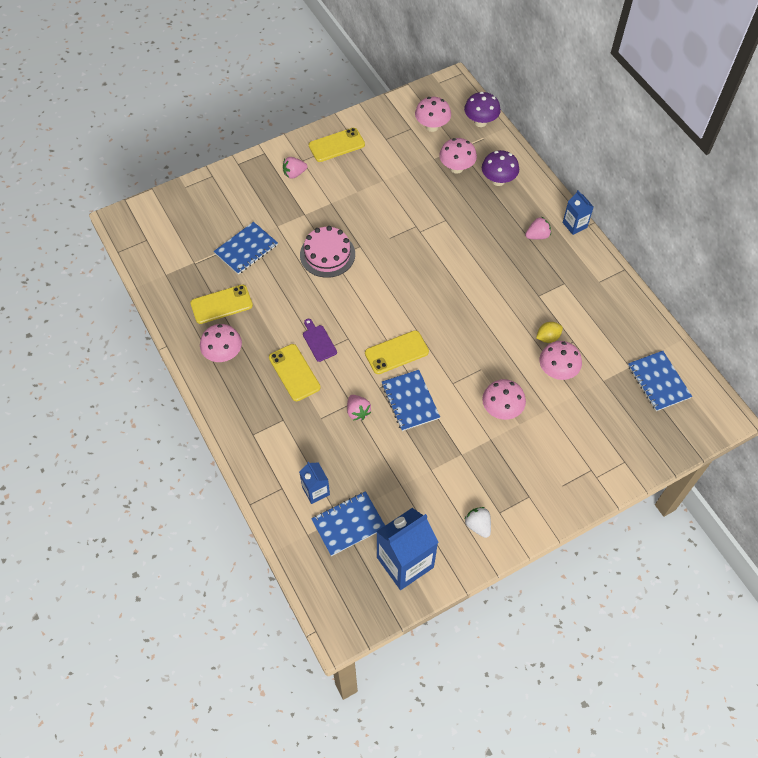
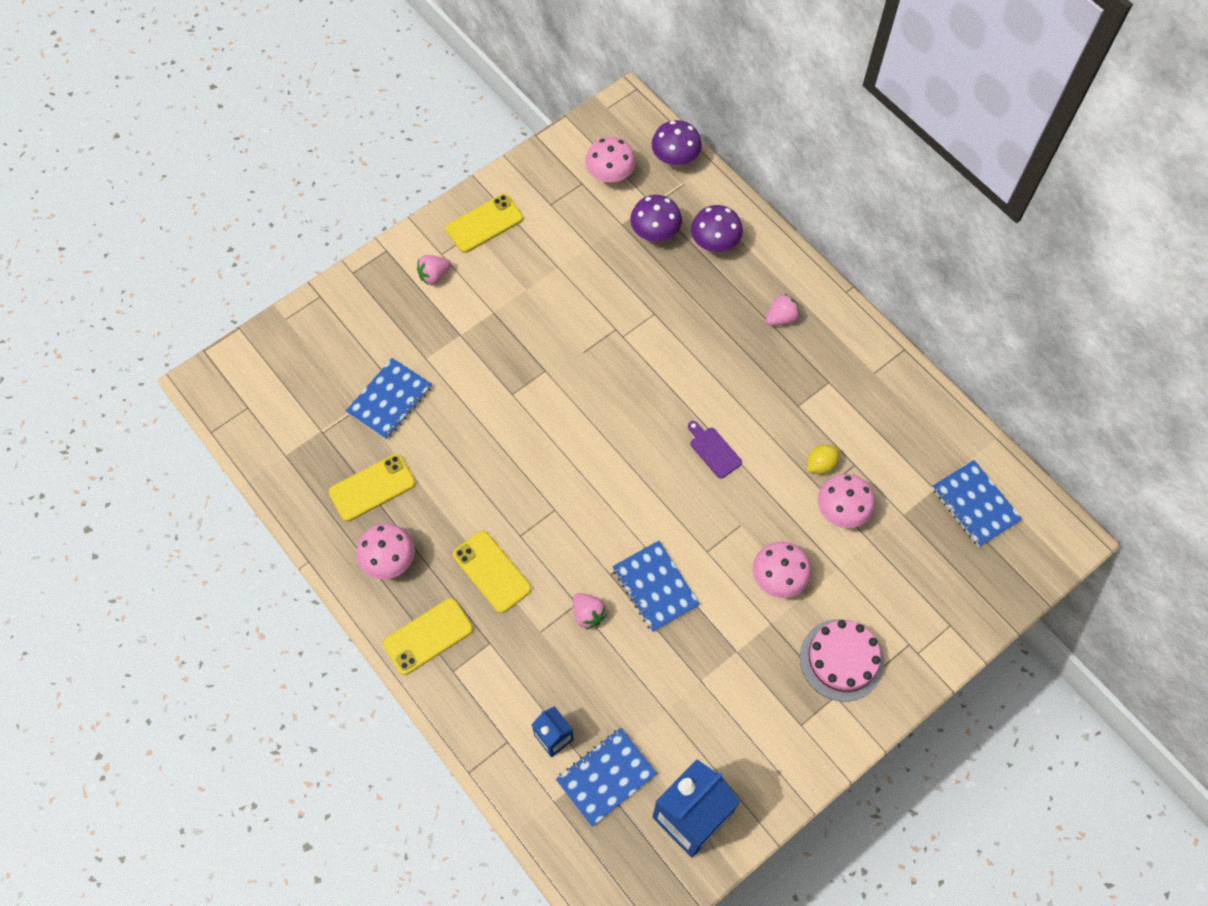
camera: 10 degrees left, 5 degrees up
(318, 341) = (516, 520): purple cutting board -> purple cutting board (713, 450)
(327, 254) = (503, 390): pink cake -> pink cake (841, 660)
(396, 352) = (624, 519): yellow phone -> yellow phone (428, 636)
(456, 168) = (655, 234): pink mushroom -> purple mushroom
(478, 525) = (776, 748): white strawberry -> none
(574, 225) = (828, 295): blue carton -> none

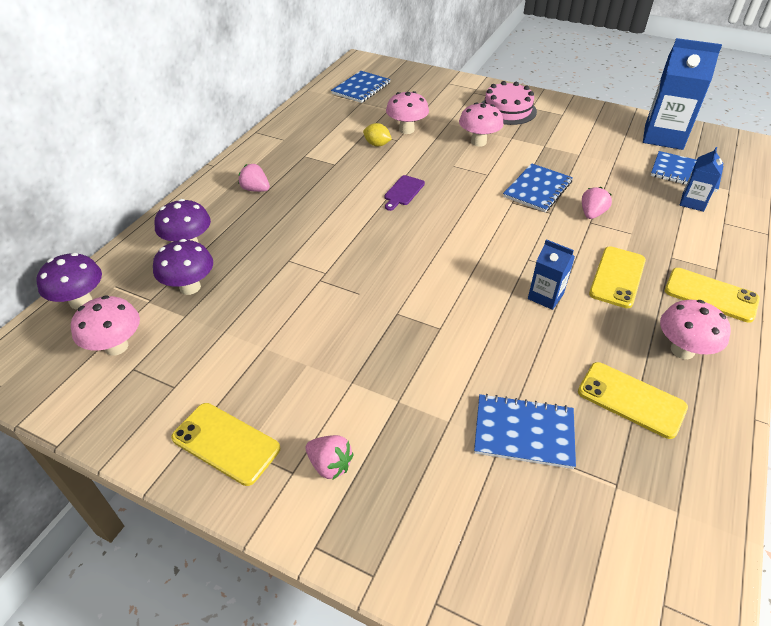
camera: 115 degrees left, 20 degrees down
(502, 494) = (545, 296): none -> blue carton

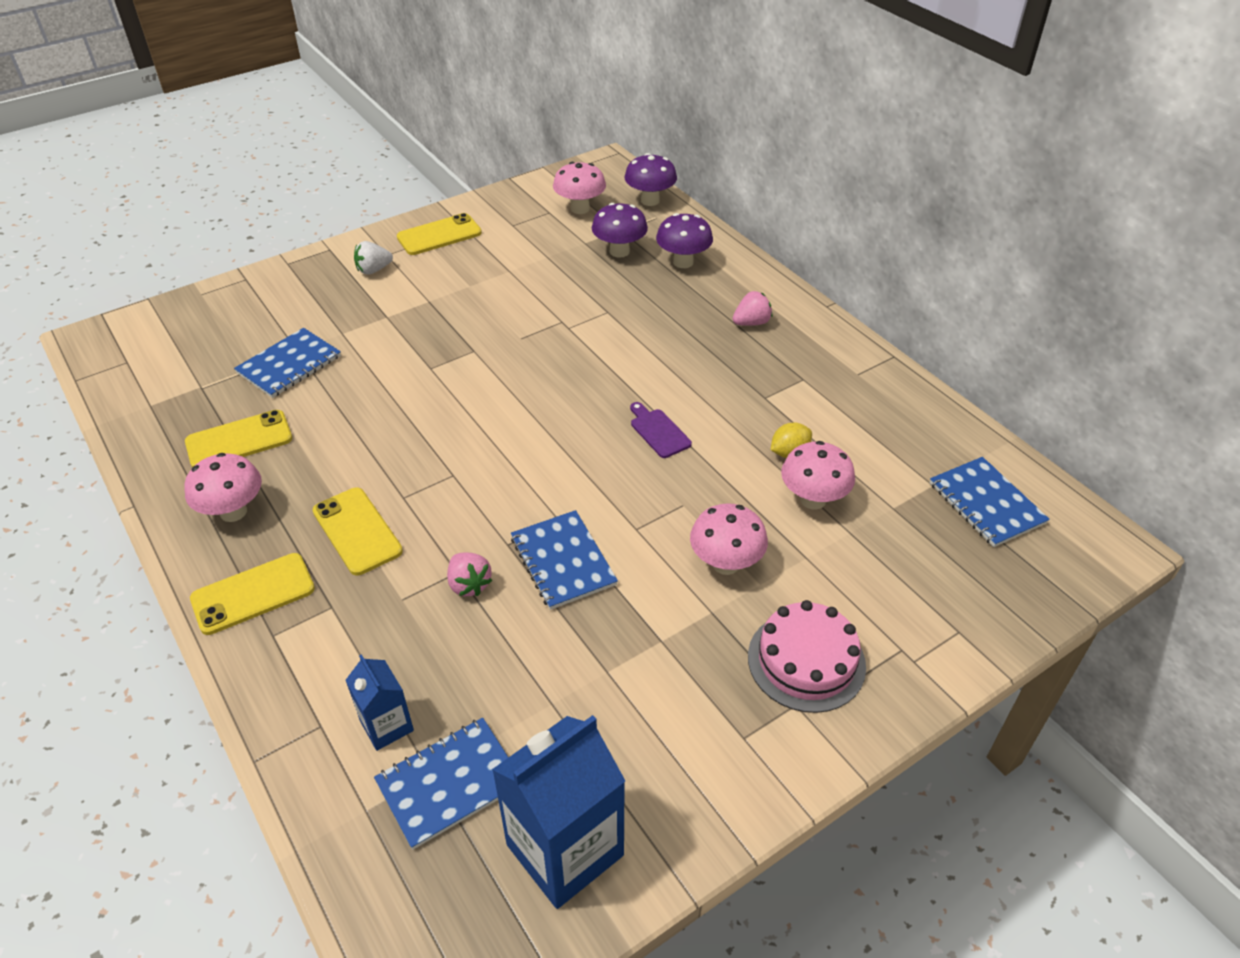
camera: 120 degrees right, 0 degrees up
(330, 465) = (373, 270): pink strawberry -> white strawberry
(545, 296) = (392, 456): blue carton -> none

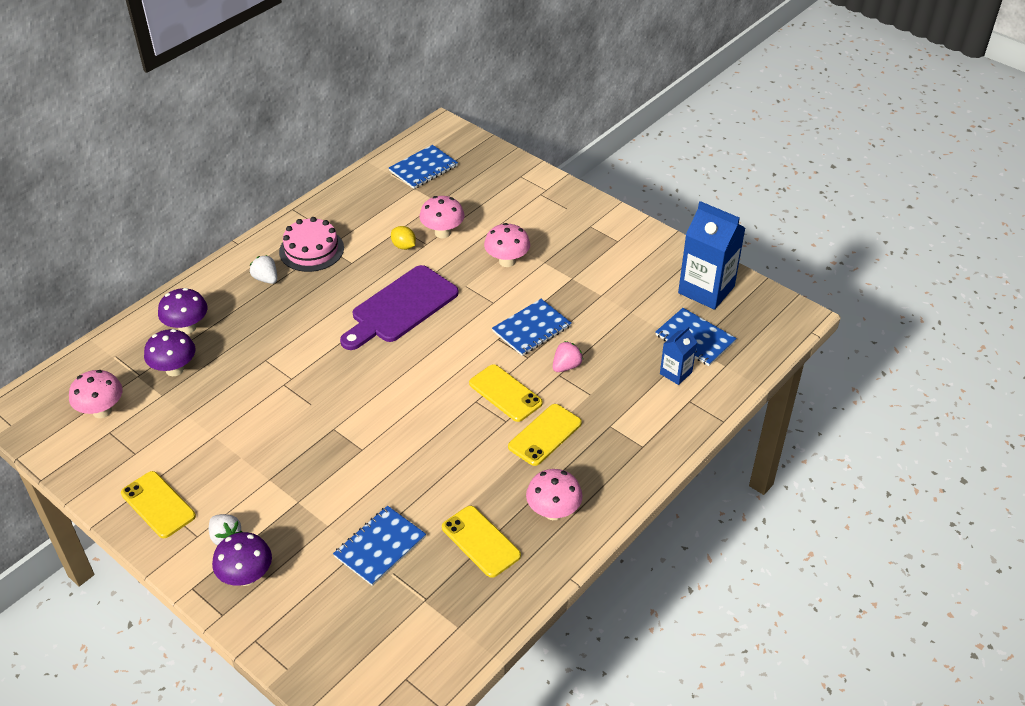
camera: 105 degrees left, 0 degrees up
(253, 594) = (617, 469): yellow phone -> yellow phone (505, 393)
(289, 365) = (380, 547): blue notebook -> blue notebook turned 75 degrees counterclockwise
(650, 200) = (85, 365): purple mushroom -> purple mushroom (246, 576)
(658, 431) = (401, 307): purple cutting board -> purple cutting board, size x2.29
(751, 323) = (266, 279): pink strawberry -> white strawberry
(806, 661) = (562, 225): pink cake -> pink cake (311, 250)

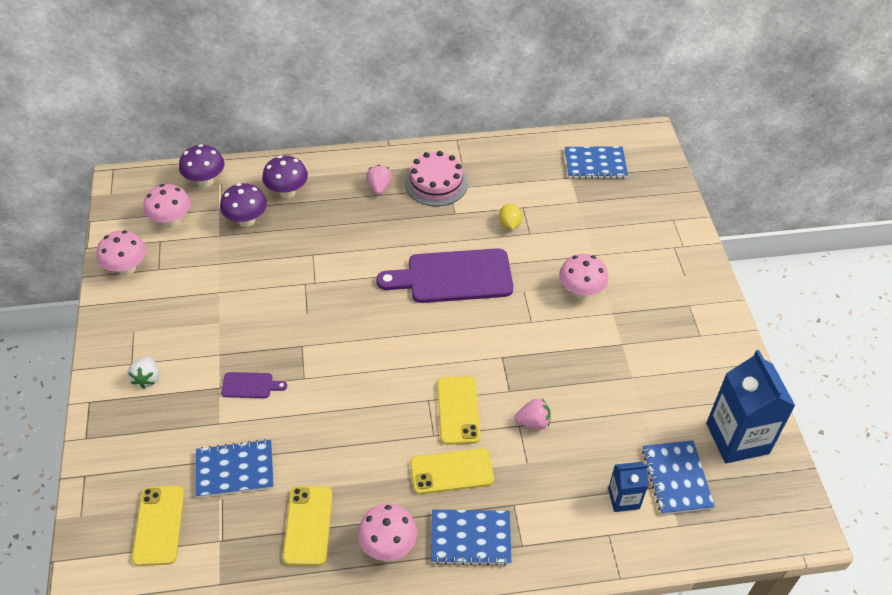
camera: 40 degrees right, 5 degrees up
(158, 505) = (132, 320): yellow phone -> yellow phone (158, 525)
(246, 576) = (128, 421): purple mushroom -> purple mushroom (205, 181)
(266, 279) = (379, 187): white strawberry -> pink strawberry
(323, 483) = (250, 385): none -> purple cutting board
(442, 233) = (553, 232): pink mushroom -> pink mushroom (127, 268)
(531, 329) = (538, 367): blue notebook -> blue notebook (470, 538)

